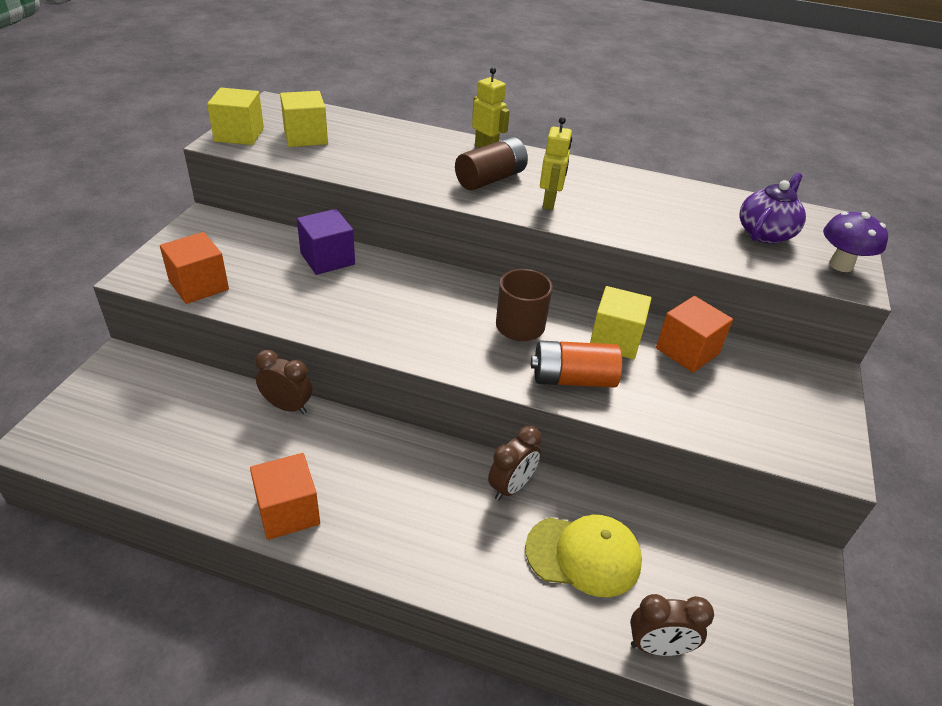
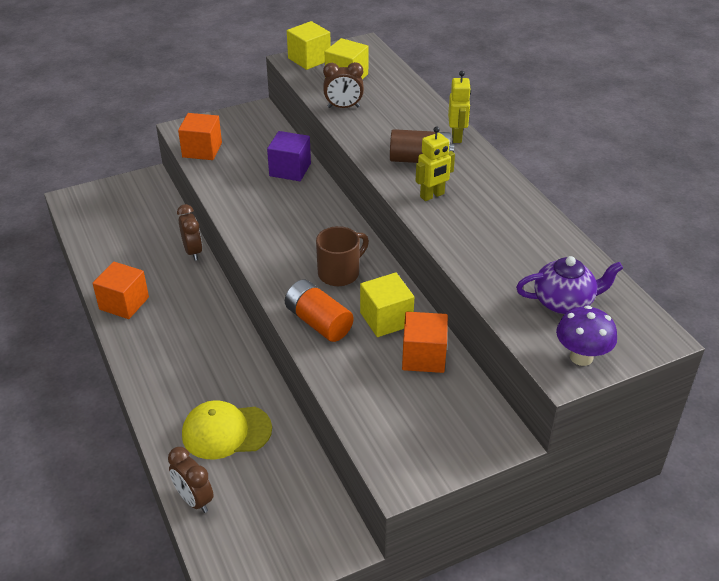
camera: 50 degrees right, 0 degrees up
(511, 487) = (242, 371): brown clock -> brown clock (343, 107)
(583, 555) = (226, 432): yellow cap -> yellow cap turned 120 degrees clockwise

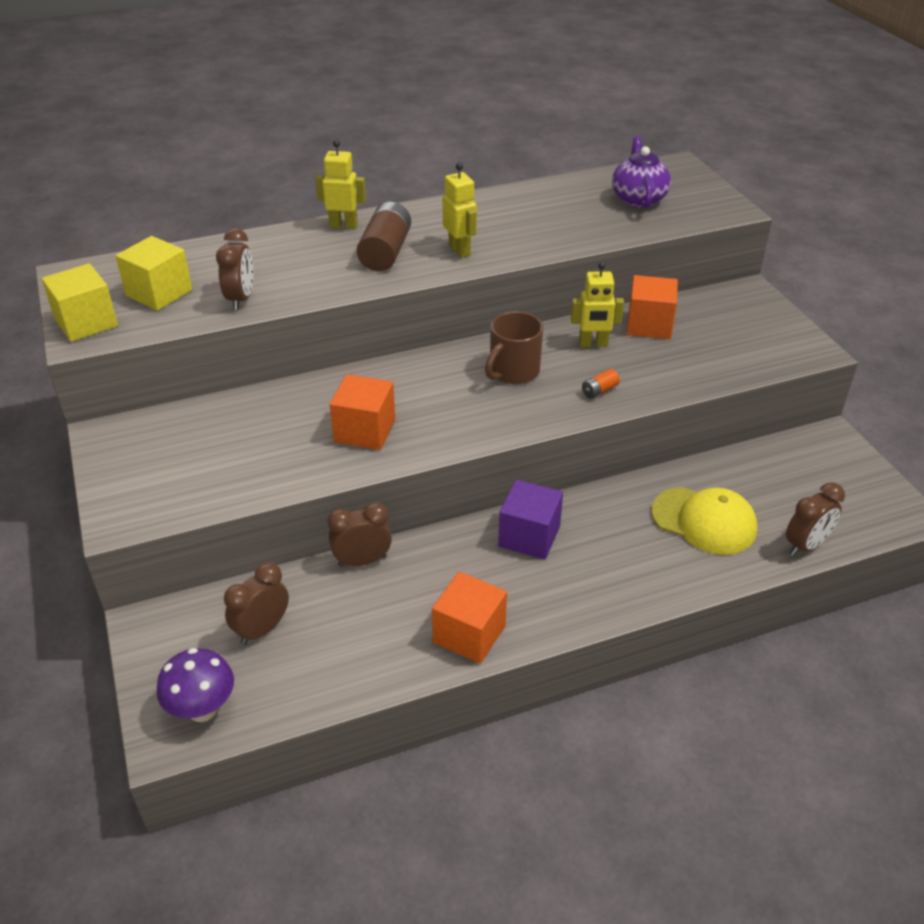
camera: 85 degrees left, 0 degrees up
(140, 219) = (262, 629): none -> brown clock
(202, 150) = (195, 494): orange cube -> orange cube (365, 431)
(226, 432) = (704, 521): yellow cap -> yellow cap turned 60 degrees counterclockwise
(290, 170) = (283, 405): purple cube -> purple cube (529, 536)
(318, 322) = (599, 391): orange battery -> orange battery, size x0.46
(340, 273) = (513, 372): brown mug -> brown mug turned 105 degrees counterclockwise
(386, 319) = (593, 344): yellow cube -> yellow robot
(581, 357) = (711, 200): purple mushroom -> purple mushroom (202, 709)

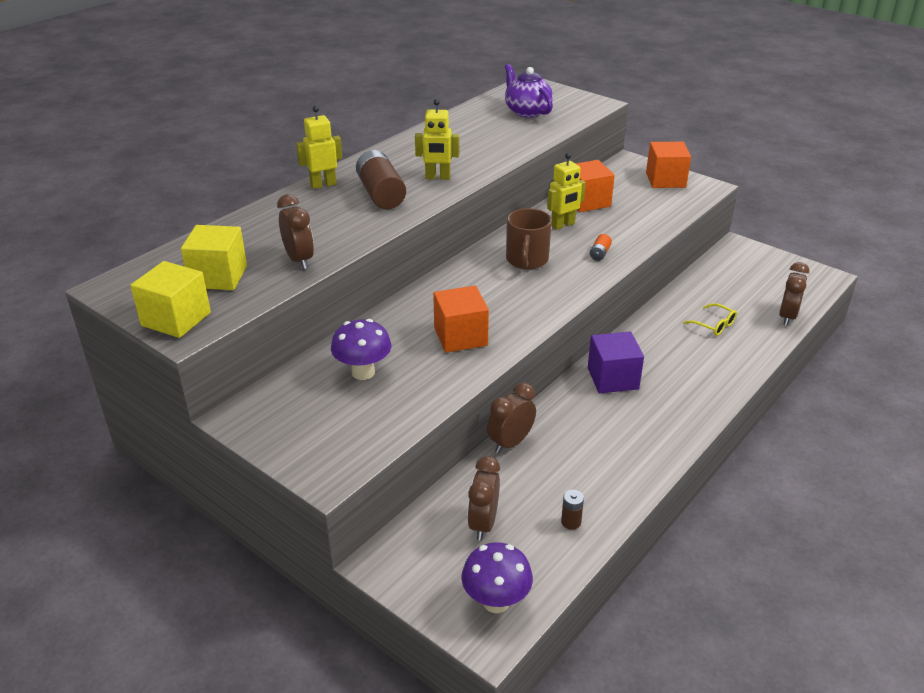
camera: 30 degrees left, 5 degrees down
(243, 433) = (363, 372): none -> purple mushroom
(341, 667) = (571, 522): none -> brown battery
(460, 250) = (437, 177): yellow robot -> yellow robot turned 150 degrees clockwise
(469, 634) = (638, 459): orange cube -> orange cube (665, 180)
(704, 521) = (714, 325): yellow cap -> yellow glasses

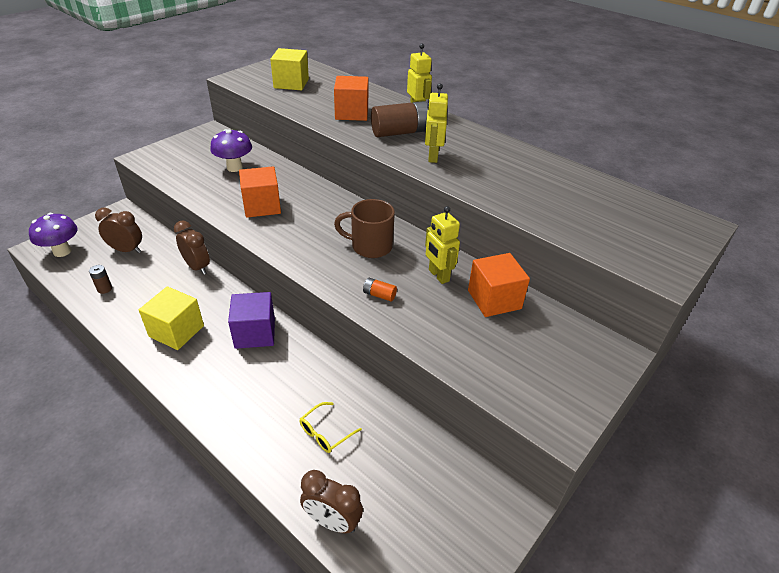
camera: 90 degrees right, 5 degrees up
(176, 319) = (248, 75): yellow cube -> yellow cube (176, 331)
(299, 260) = (304, 105): brown clock -> none
(527, 111) = (608, 216): purple teapot -> none
(665, 180) = (569, 381): orange cube -> orange cube (351, 113)

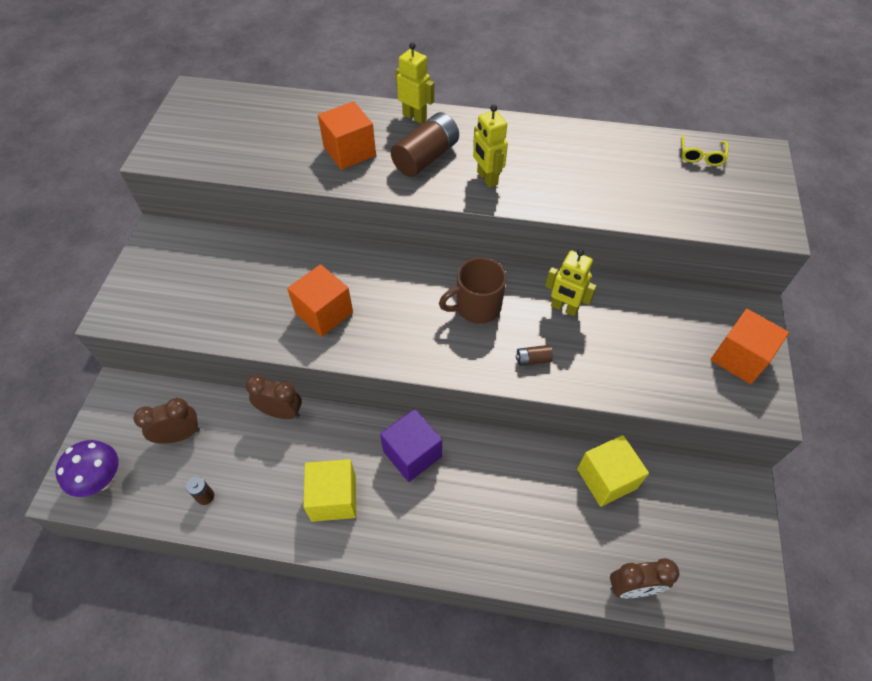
camera: 30 degrees left, 15 degrees up
(234, 167) = (241, 275): purple mushroom -> none
(291, 83) = (236, 133): yellow cube -> yellow cube (606, 479)
(325, 433) = (561, 514): yellow glasses -> yellow glasses (701, 156)
(379, 295) = (533, 360): orange battery -> brown battery
(494, 299) = (629, 309): orange cube -> orange cube (739, 358)

